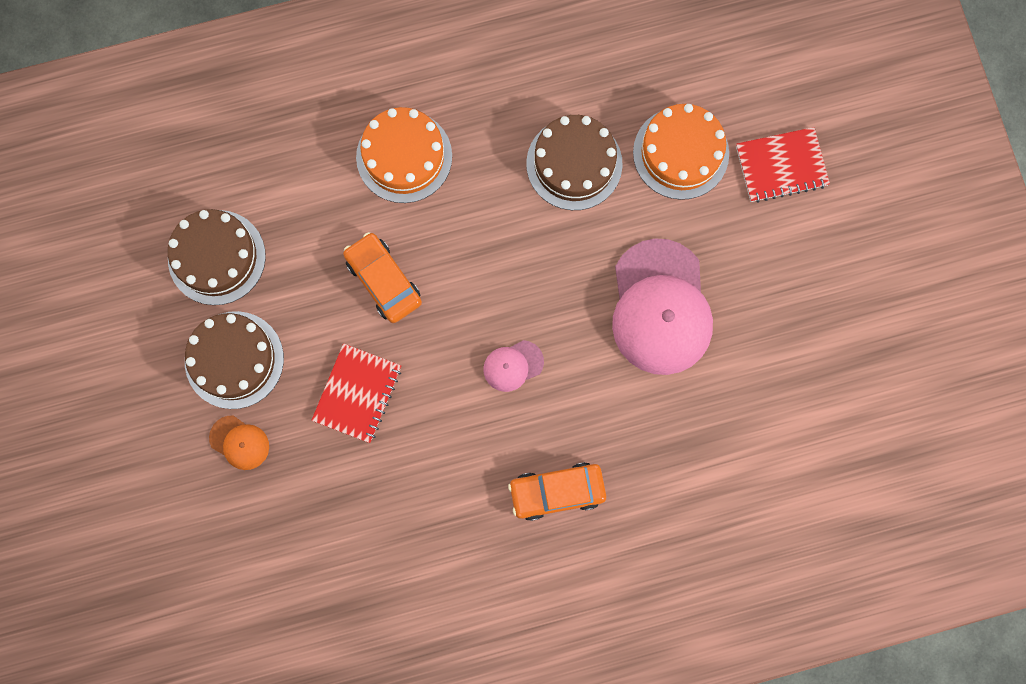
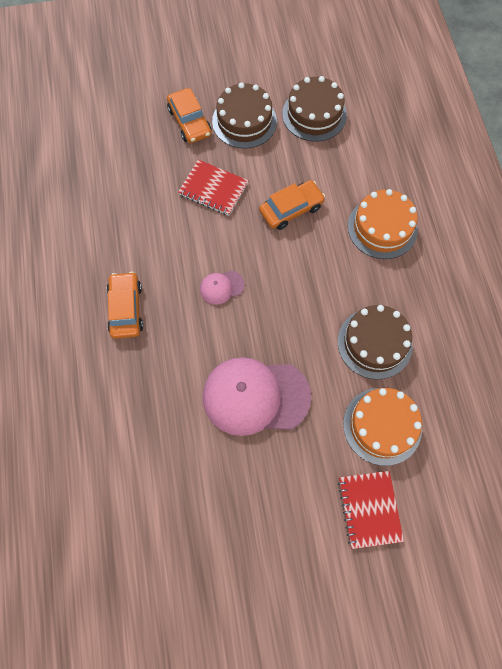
camera: 95 degrees right, 10 degrees down
(239, 442) = (189, 122): orange cap -> orange car
(513, 366) = (221, 287): pink cap -> pink cap turned 90 degrees counterclockwise

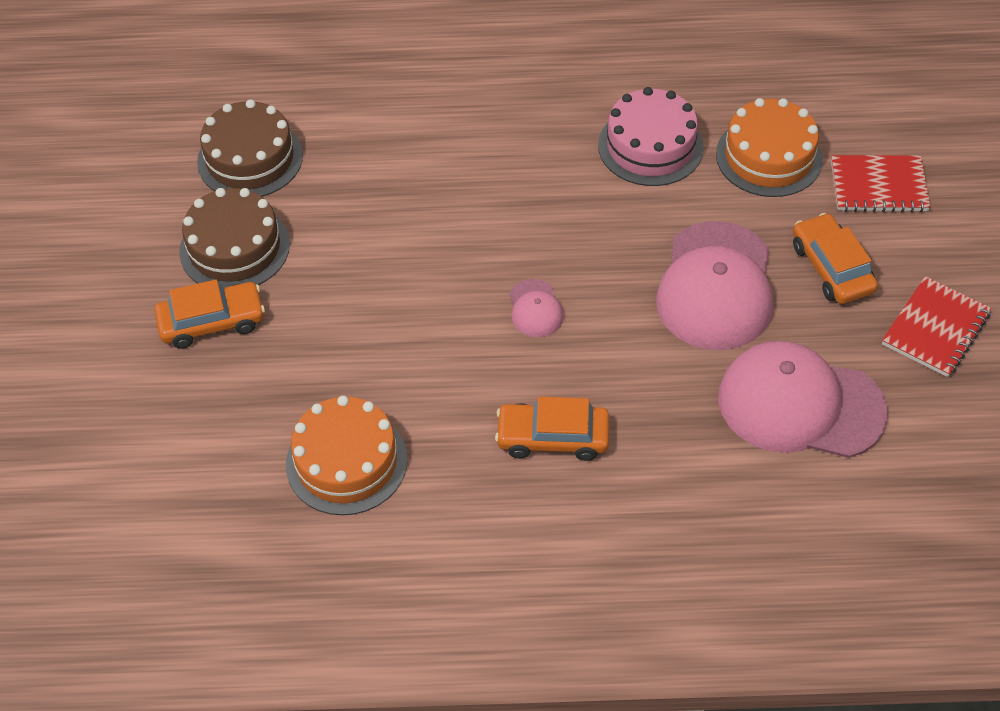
camera: 80 degrees left, 15 degrees down
(164, 457) = (800, 404): none -> pink cap
(213, 189) = (355, 302): red notebook -> red notebook (935, 329)
(291, 209) = (417, 208): orange car -> orange car (832, 268)
(374, 343) = (650, 146): brown cake -> pink cake
(382, 228) = (472, 110): orange cake -> orange cake (346, 461)

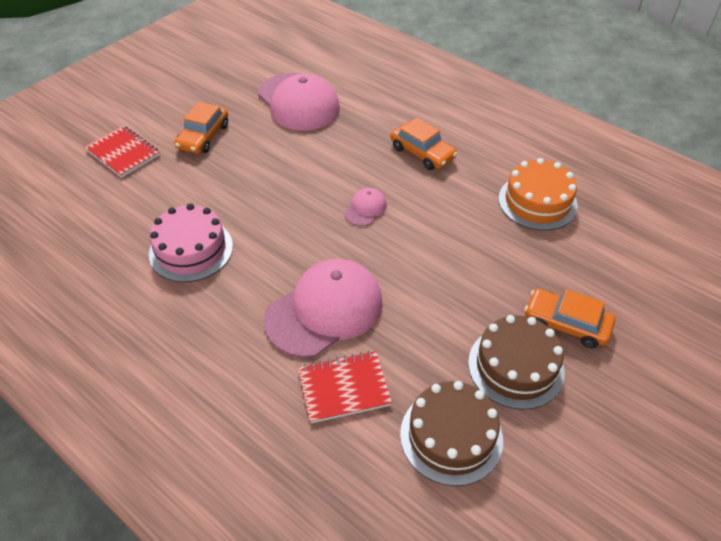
camera: 140 degrees left, 5 degrees down
(715, 286) = (265, 162): pink cap -> pink cap (325, 310)
(769, 156) = (144, 201): orange cake -> none
(935, 329) = (203, 92): red notebook -> red notebook (344, 388)

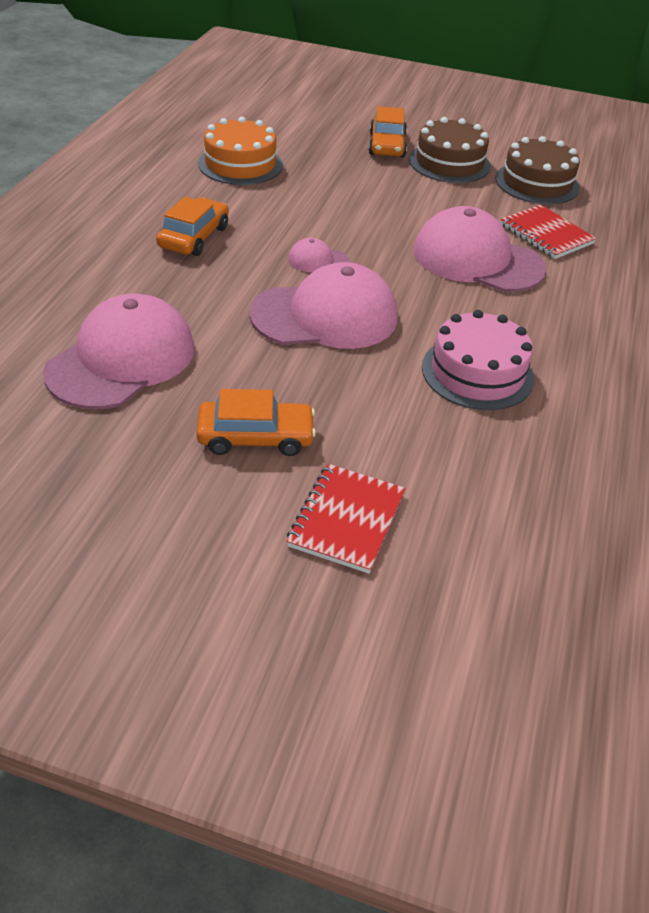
camera: 115 degrees left, 5 degrees down
(295, 193) = (325, 316): none -> pink cap

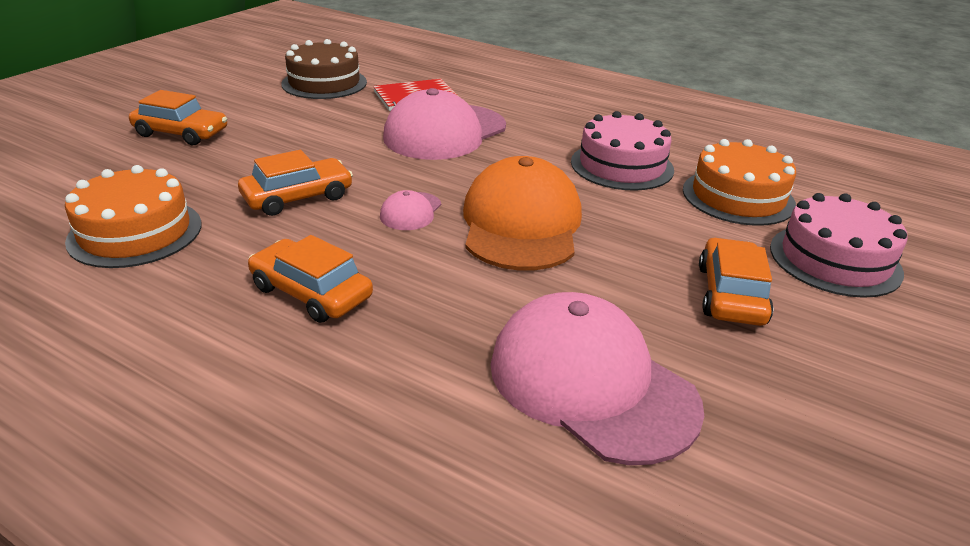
camera: 75 degrees left, 10 degrees down
(315, 210) = (298, 197): none -> orange car
(325, 316) = (521, 224): pink cap -> orange cap
(347, 520) = (834, 260): red notebook -> pink cake
(449, 163) = (252, 110): brown cake -> none
(453, 457) = (738, 197): none -> orange cake

